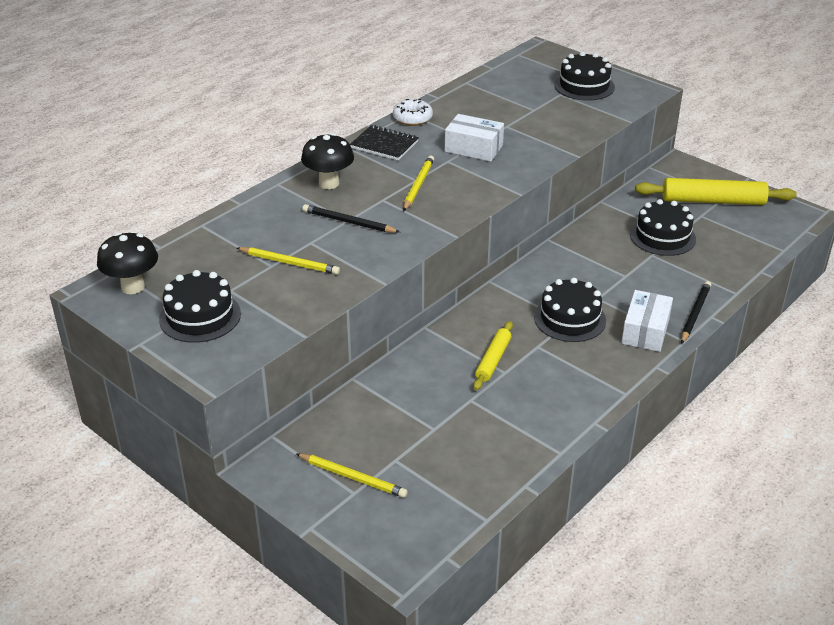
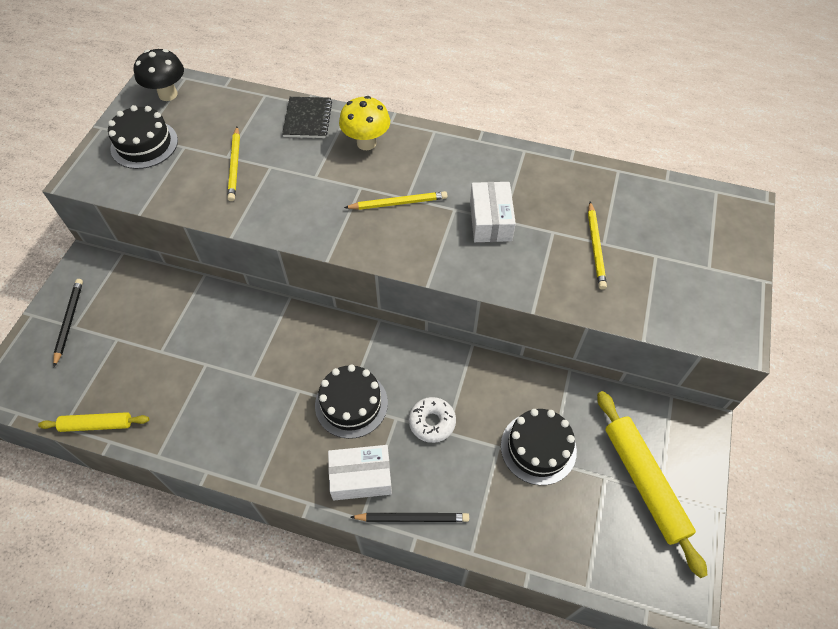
camera: 65 degrees right, 20 degrees up
(329, 183) = (366, 143): black mushroom -> yellow mushroom
(349, 222) = (312, 178): black pencil -> black pencil (69, 321)
(352, 477) = (90, 319): yellow pencil -> yellow pencil (595, 247)
(384, 145) = (454, 154): black notebook -> black notebook (307, 119)
(412, 118) = (516, 156): white donut -> white donut (432, 422)
(493, 360) = (264, 362): yellow rolling pin -> yellow rolling pin (97, 425)
(584, 86) = (692, 271): black cake -> none

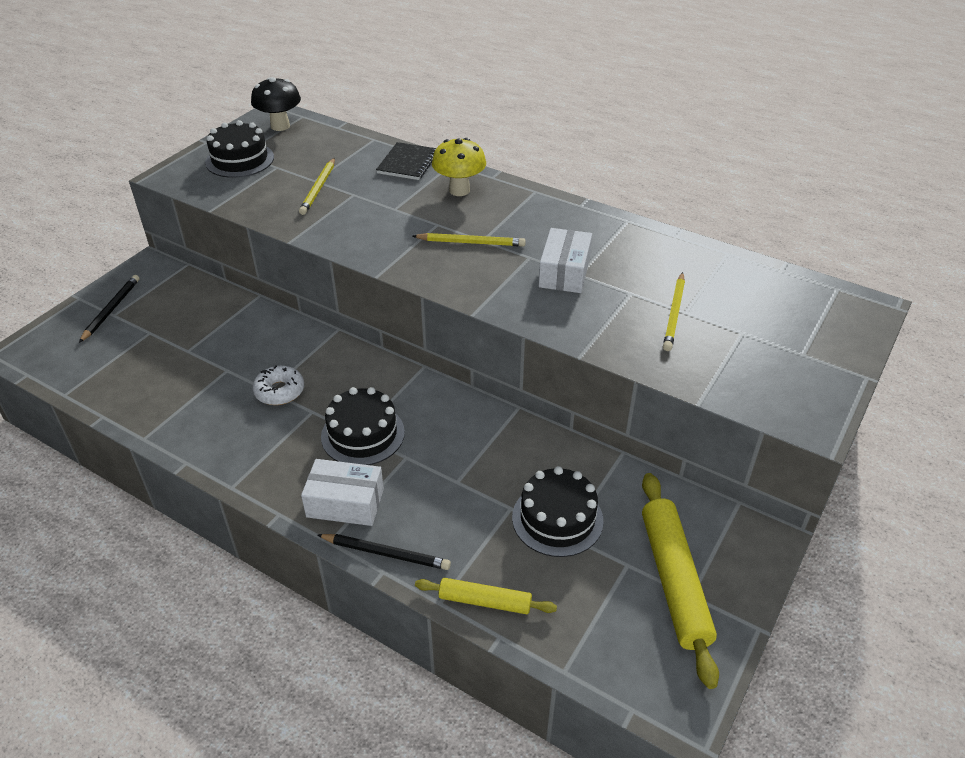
camera: 15 degrees right, 15 degrees down
(97, 425) = (97, 400): yellow rolling pin -> yellow rolling pin (485, 601)
(432, 422) = (444, 469): white donut -> white donut (279, 391)

